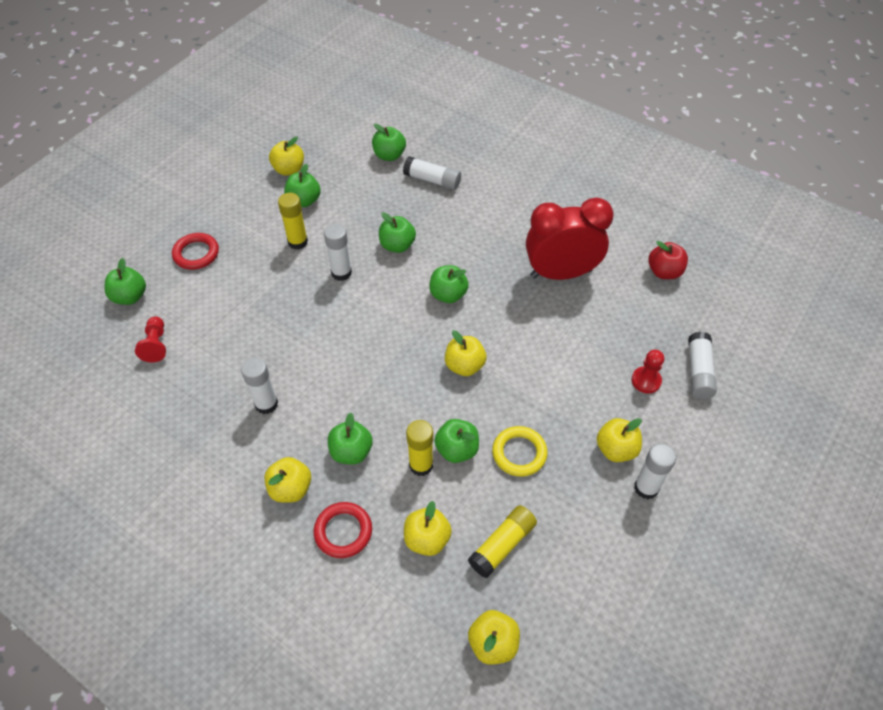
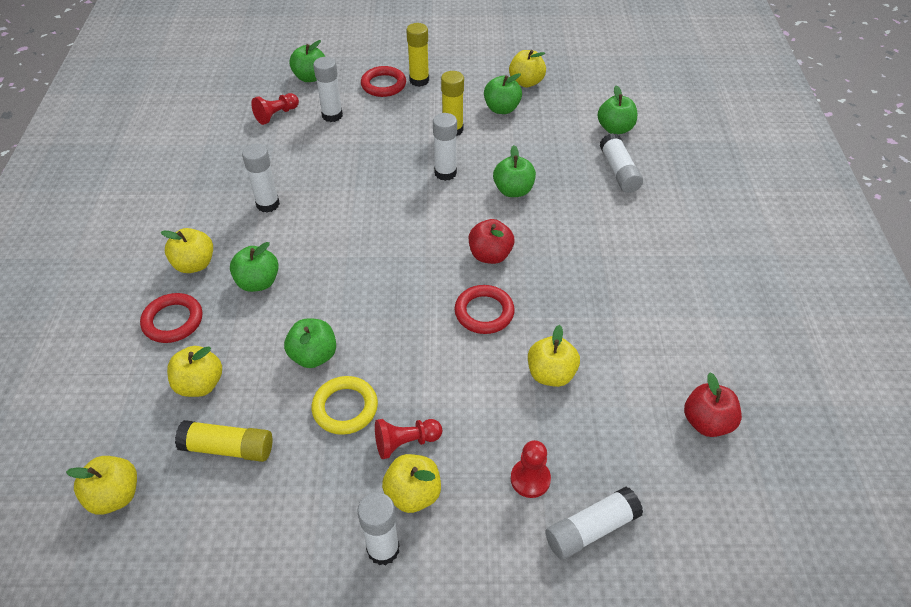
camera: 55 degrees right, 5 degrees down
(199, 307) = (332, 115): none -> white glue stick
(421, 465) = (277, 338): yellow glue stick -> yellow glue stick (419, 80)
(448, 295) = (490, 255): green apple -> red apple
(464, 366) = (416, 311): yellow apple -> yellow apple (551, 374)
(497, 328) = (484, 312): none -> red ring
(561, 273) = (605, 328): red clock -> none
(573, 432) = (405, 442): none -> red pawn

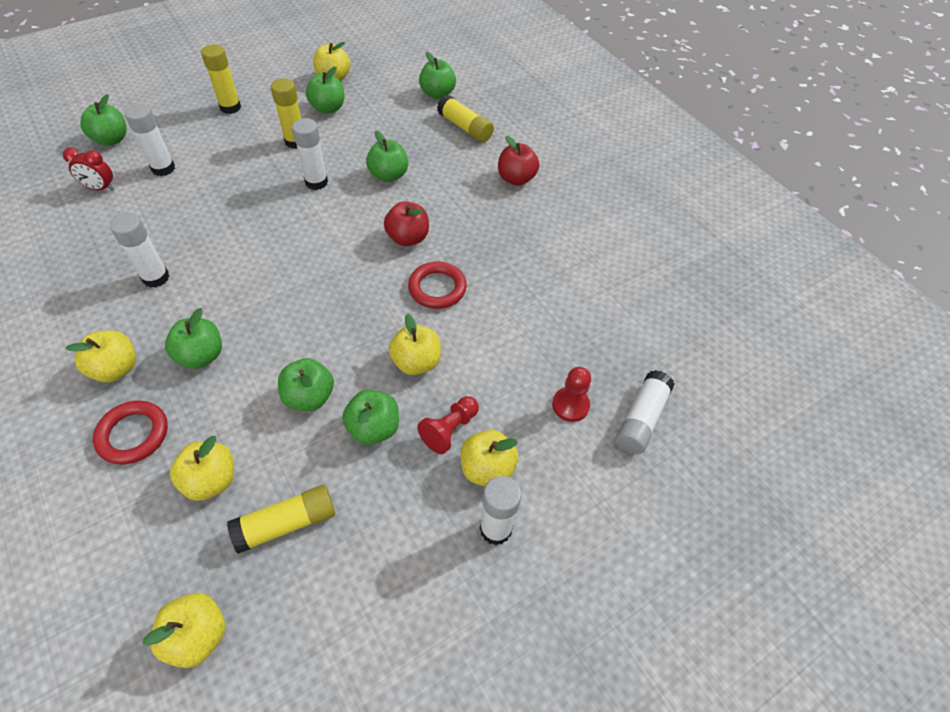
camera: 35 degrees left, 5 degrees up
(276, 115) = (100, 188): red pawn -> red clock
(345, 408) = (374, 428): yellow ring -> green apple
(383, 85) = (197, 122): red ring -> none
(551, 374) = (527, 314): yellow apple -> yellow apple (416, 362)
(619, 171) = (465, 127): white glue stick -> yellow glue stick
(706, 422) = (663, 296): red apple -> red apple (516, 179)

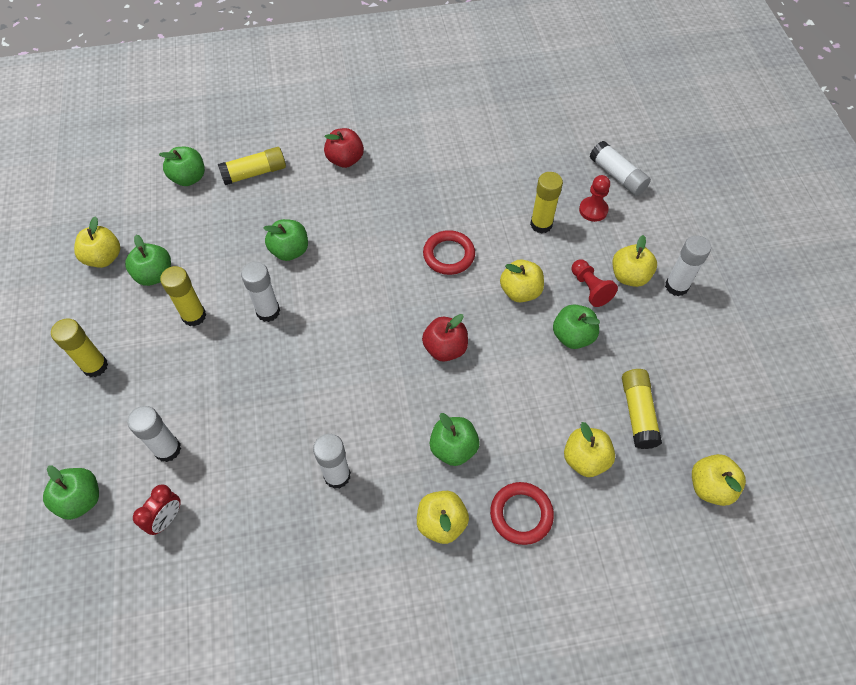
camera: 65 degrees left, 5 degrees up
(309, 397) = (528, 373): green apple -> none
(408, 238) = (380, 259): red apple -> red apple (445, 348)
(520, 358) = (541, 224): none -> yellow glue stick

